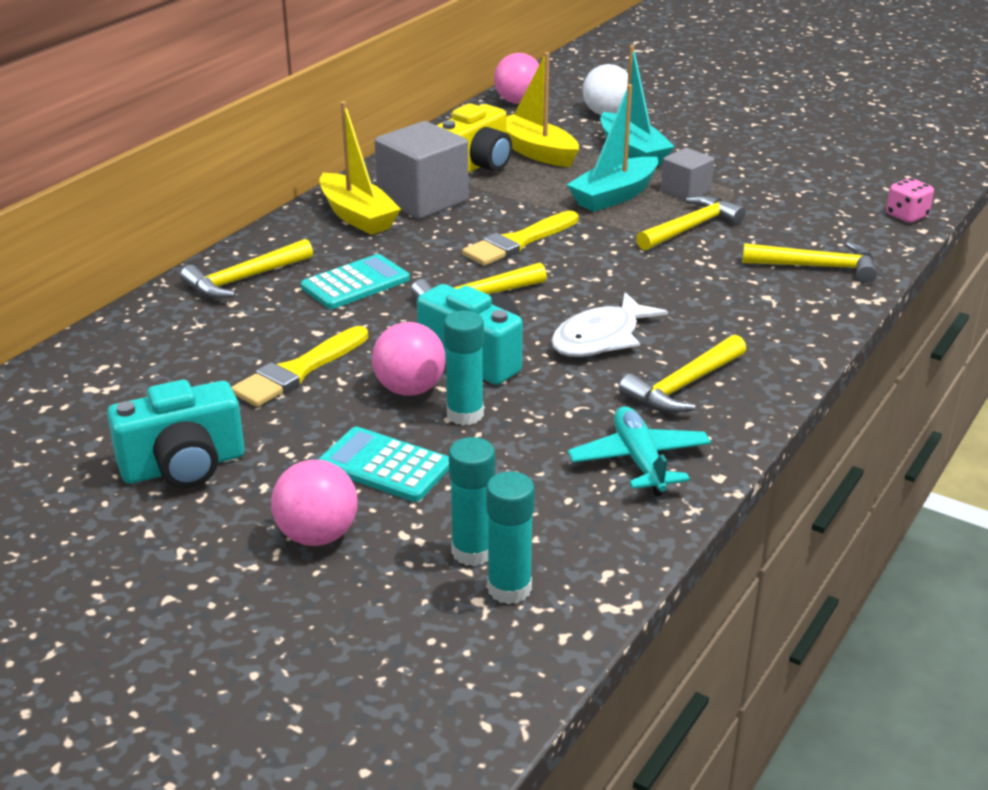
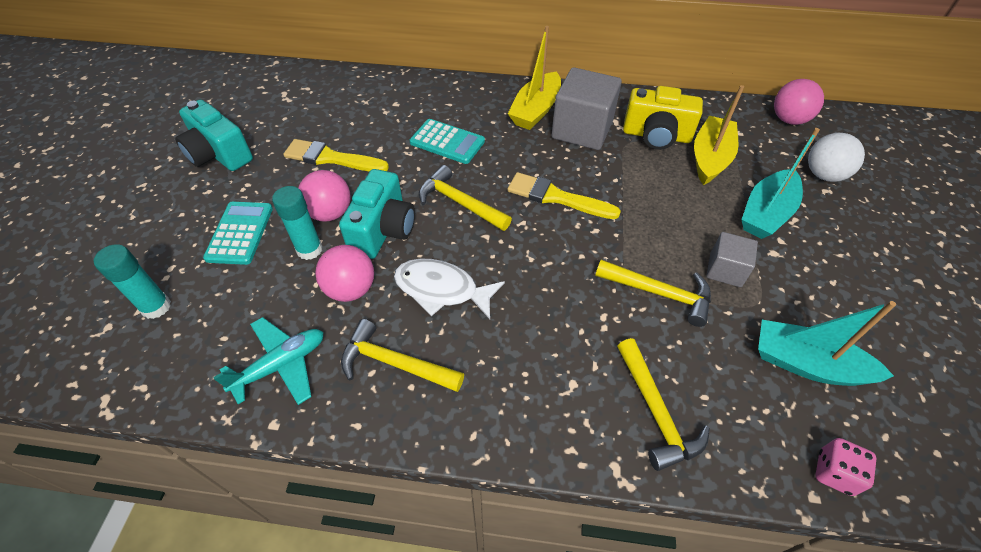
camera: 65 degrees right, 20 degrees up
(244, 279) = (425, 97): yellow hammer -> none
(317, 535) = (163, 231): pink ball -> pink ball (351, 289)
(509, 589) = (119, 338): turquoise glue stick -> none
(614, 196) = (675, 226): turquoise boat -> turquoise boat (807, 364)

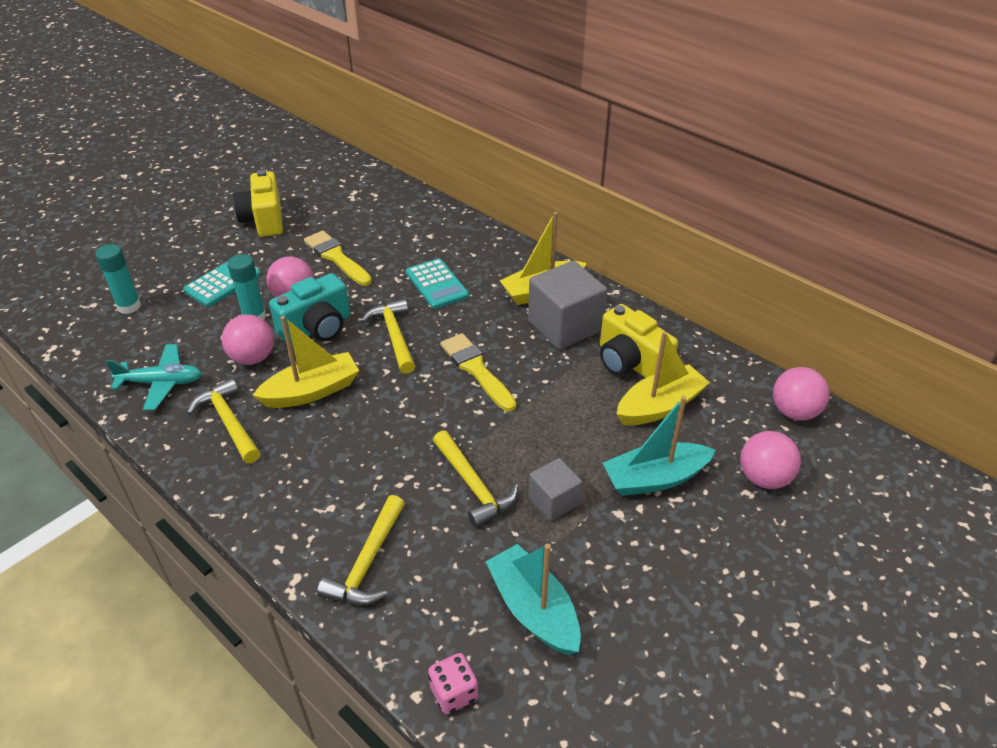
camera: 35 degrees right, 10 degrees down
(219, 154) = (264, 220): turquoise camera -> yellow camera
(441, 289) = (312, 391): white fish -> yellow boat
(823, 175) = (764, 478): white ball -> pink ball

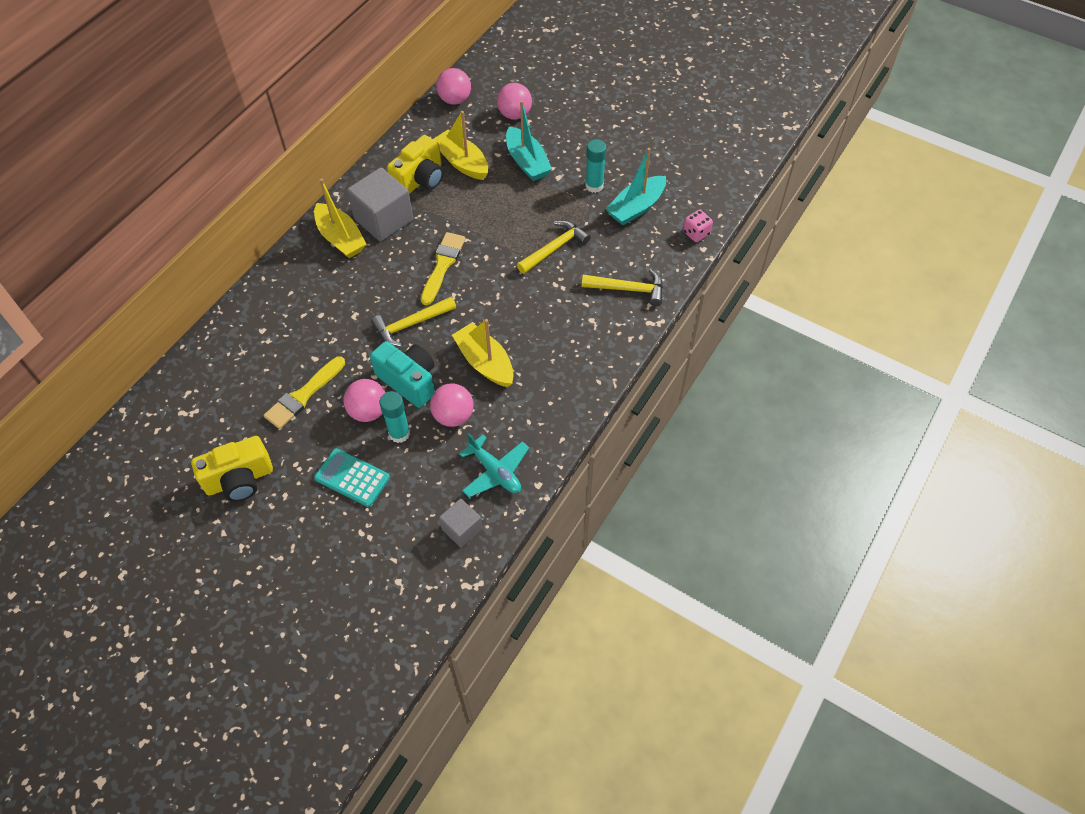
camera: 100 degrees left, 15 degrees up
(129, 306) = (397, 546): turquoise glue stick -> turquoise glue stick (594, 186)
(161, 383) = (495, 472): turquoise plane -> turquoise plane turned 150 degrees clockwise
(229, 422) = (529, 406): yellow hammer -> none
(437, 284) = (338, 310): turquoise calculator -> none
(476, 370) = (442, 265): yellow brush -> yellow brush turned 150 degrees clockwise
(554, 501) = (557, 207): grey cube -> grey cube (462, 529)

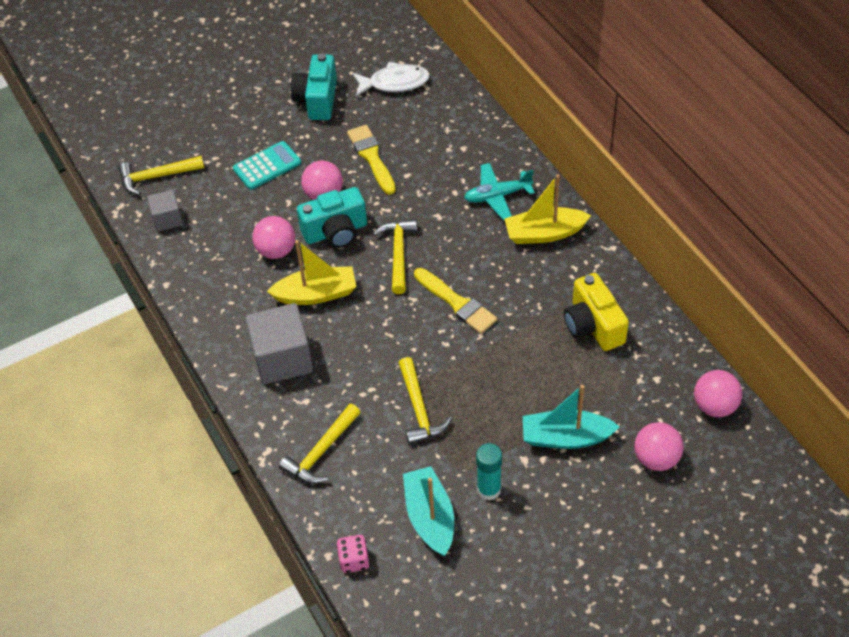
camera: 120 degrees right, 5 degrees down
(190, 422) = (395, 83): none -> white fish
(239, 480) = (317, 100): yellow camera -> turquoise camera
(383, 219) = (550, 275): grey cube -> grey cube (282, 359)
(399, 433) = (286, 208): turquoise glue stick -> none
(411, 573) = (157, 177): none -> yellow hammer
(462, 162) = (599, 374): yellow boat -> none
(495, 472) = (200, 259): turquoise plane -> turquoise plane (497, 196)

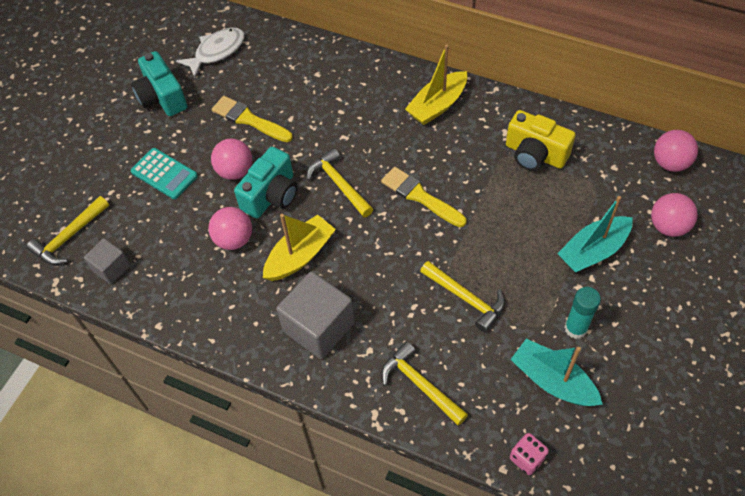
camera: 35 degrees left, 5 degrees up
(267, 166) = (164, 174): turquoise calculator -> turquoise calculator turned 105 degrees clockwise
(321, 452) = (420, 384): yellow hammer -> yellow hammer turned 135 degrees clockwise
(457, 303) = (420, 196): yellow brush -> yellow brush turned 150 degrees counterclockwise
(497, 196) = (376, 96): turquoise plane -> none

